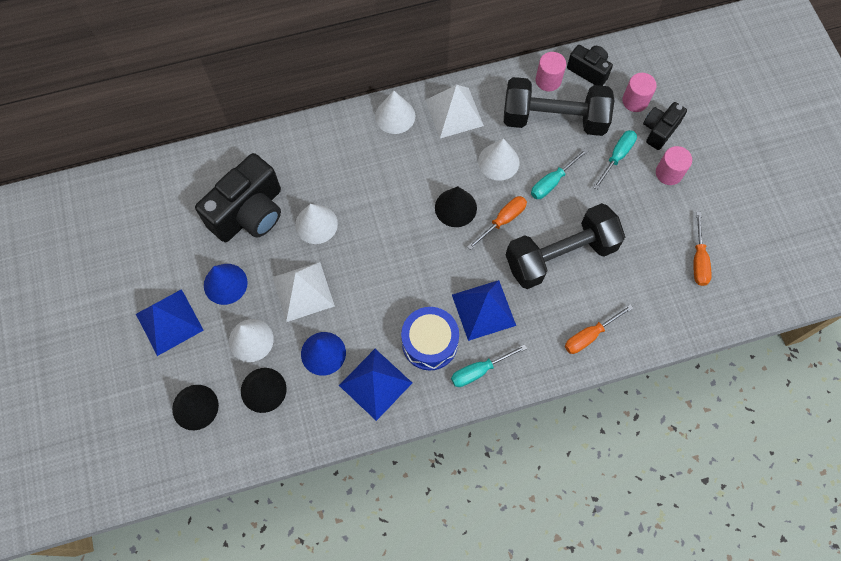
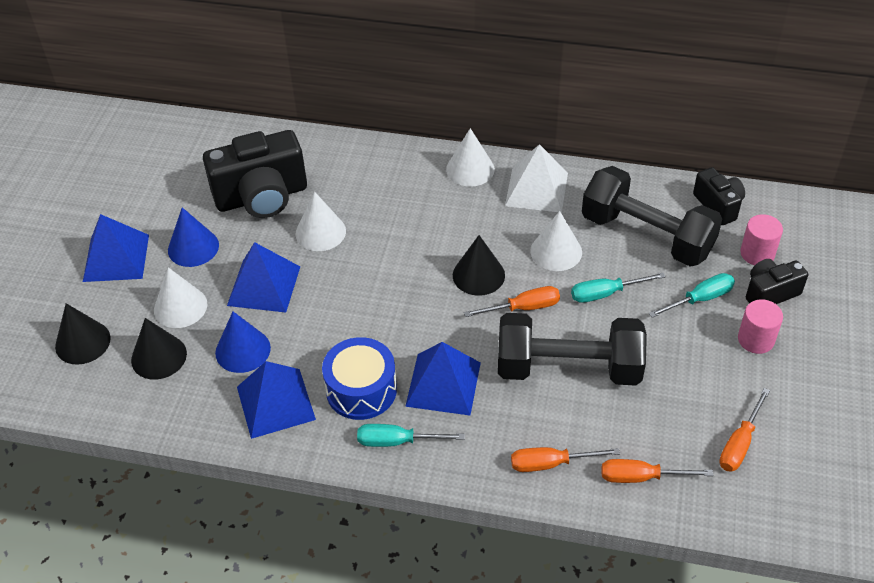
camera: 30 degrees right, 20 degrees down
(303, 291) = (264, 285): white pyramid -> blue pyramid
(548, 80) = (663, 198): pink cylinder -> none
(651, 316) = (641, 477): none -> orange screwdriver

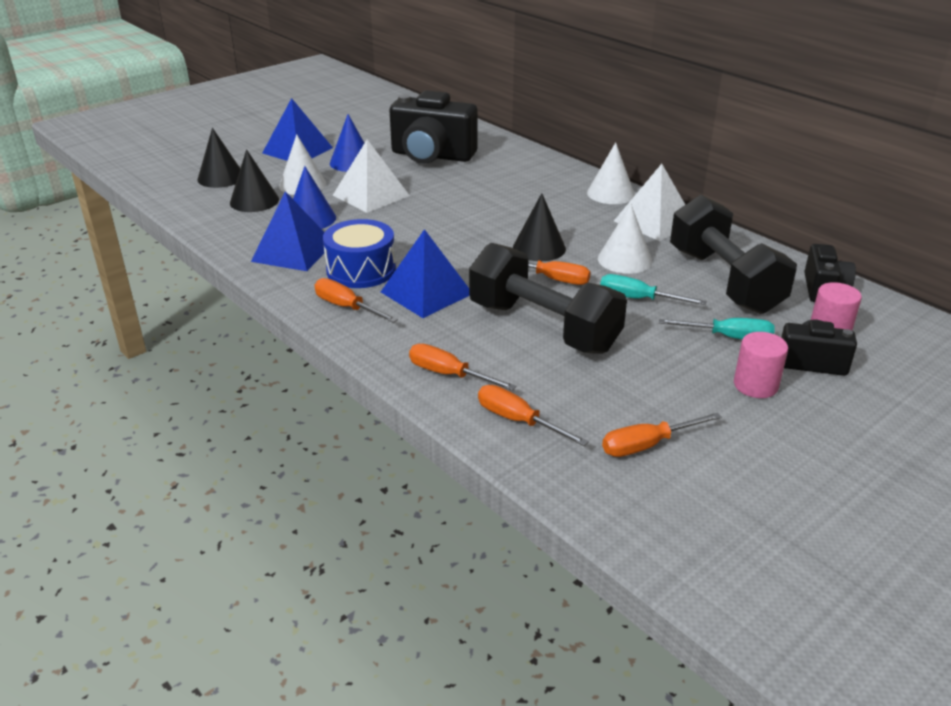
camera: 35 degrees right, 15 degrees down
(264, 285) = (371, 195): blue pyramid -> white pyramid
(320, 232) = (448, 185): white cone -> none
(397, 441) = (346, 307): turquoise screwdriver -> orange screwdriver

